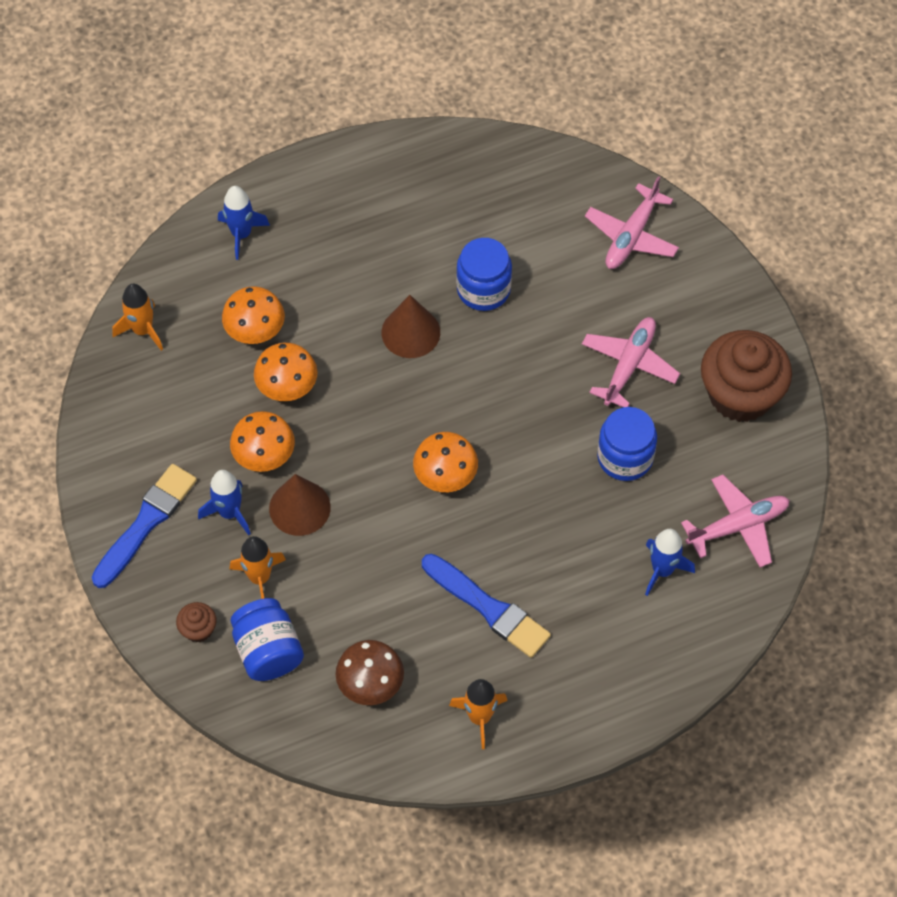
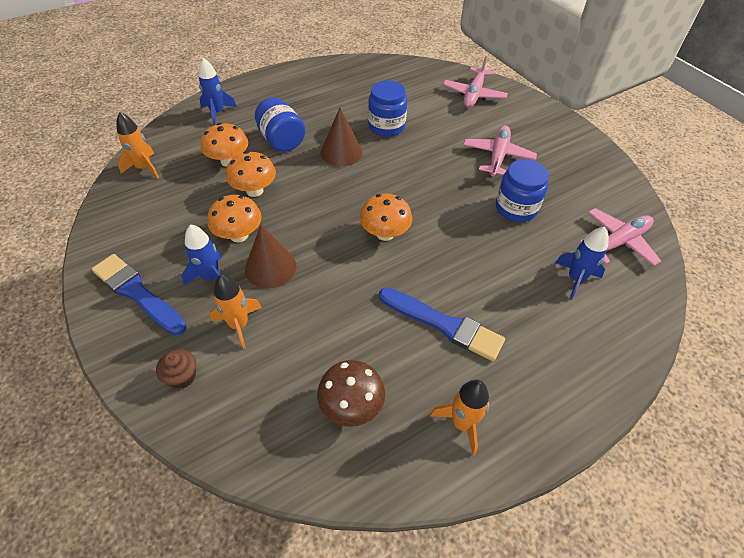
camera: 10 degrees left, 10 degrees down
(146, 523) = (137, 293): blue brush -> blue brush turned 75 degrees counterclockwise
(268, 651) = (250, 387): blue jar -> blue jar (281, 140)
(740, 394) = (580, 165): brown cupcake -> none

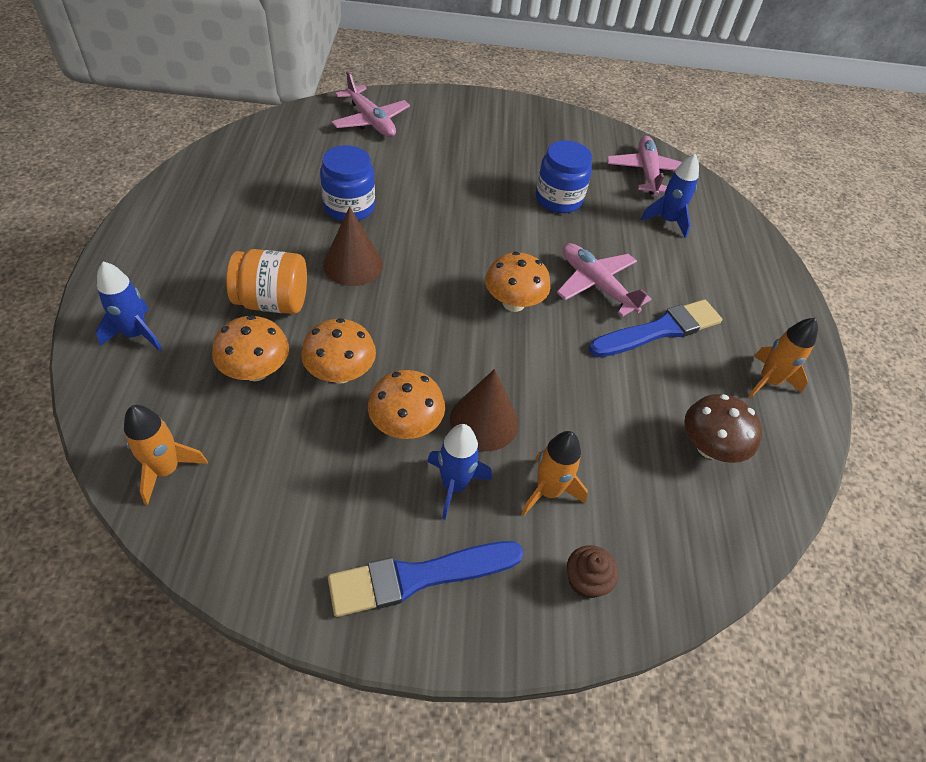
camera: 60 degrees left, 0 degrees up
(281, 140) = (272, 302): blue jar -> orange jar
(498, 156) = (480, 165): pink plane -> pink plane (596, 285)

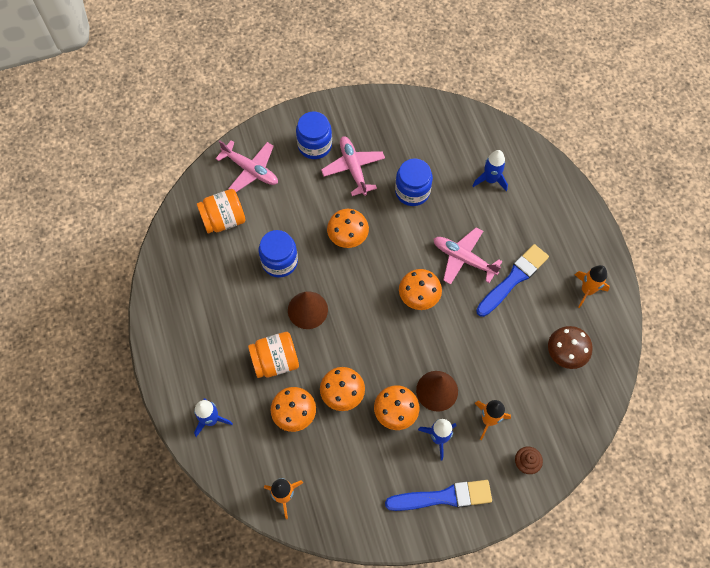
camera: 15 degrees left, 15 degrees up
(308, 150) = (224, 220): none -> orange jar
(418, 577) = (443, 497): blue brush -> blue brush turned 150 degrees counterclockwise
(451, 213) = (348, 237): none -> orange mushroom
(459, 125) = (314, 145): none -> blue jar
(647, 173) = (462, 137): pink plane -> pink plane (353, 168)

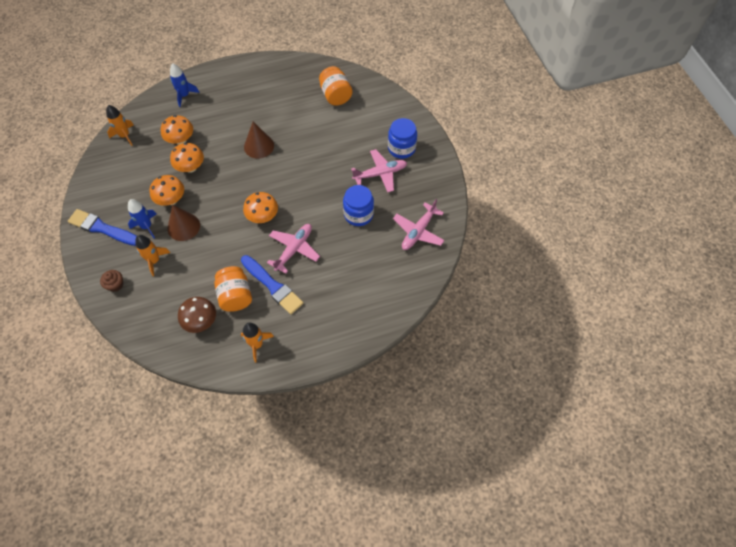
camera: 90 degrees right, 5 degrees down
(250, 170) = (378, 109): pink plane -> pink plane (418, 231)
(275, 361) = (221, 128): orange jar -> orange jar (235, 296)
(279, 261) = (299, 129): blue jar -> none
(348, 237) = (318, 170): orange mushroom -> none
(443, 497) = (102, 228): blue brush -> blue brush turned 120 degrees clockwise
(490, 180) = (370, 273): blue rocket -> none

